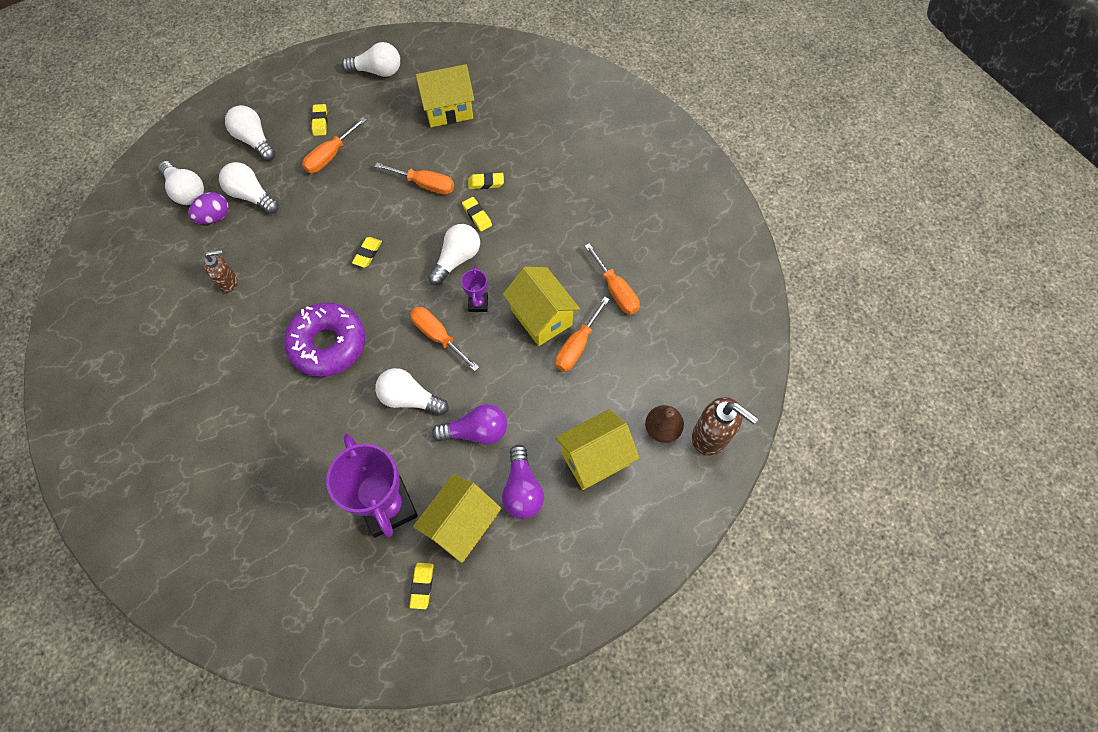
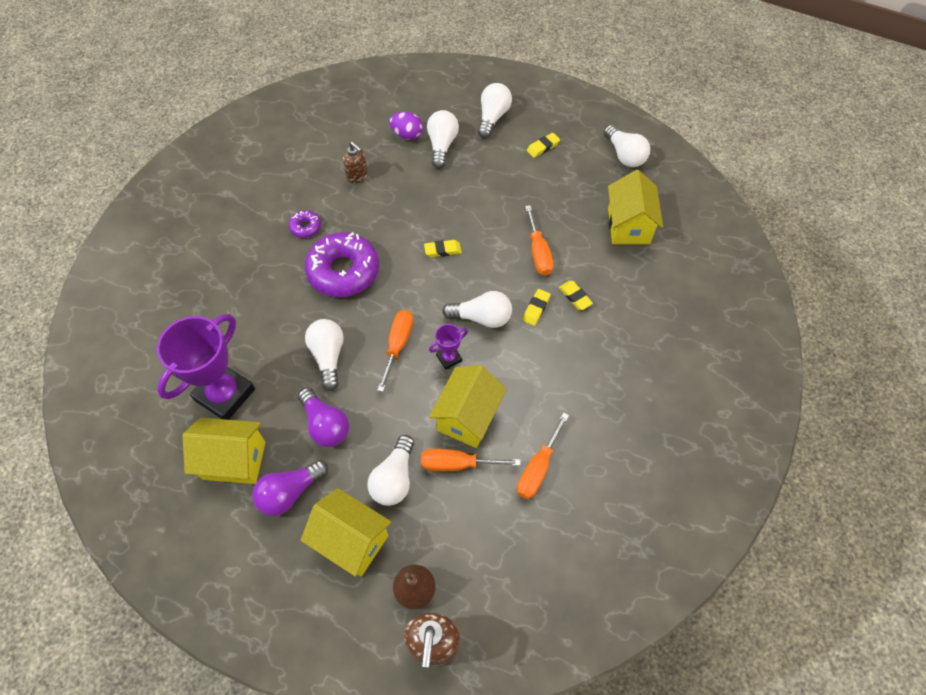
camera: 60 degrees right, 5 degrees down
(186, 191) = (417, 105): white light bulb -> white light bulb (394, 478)
(252, 354) = (305, 227): none -> purple donut
(330, 156) = (516, 172): orange screwdriver -> none
(422, 586) = (168, 459): yellow eraser -> none
(448, 109) = (628, 226): yellow house -> yellow house turned 45 degrees clockwise

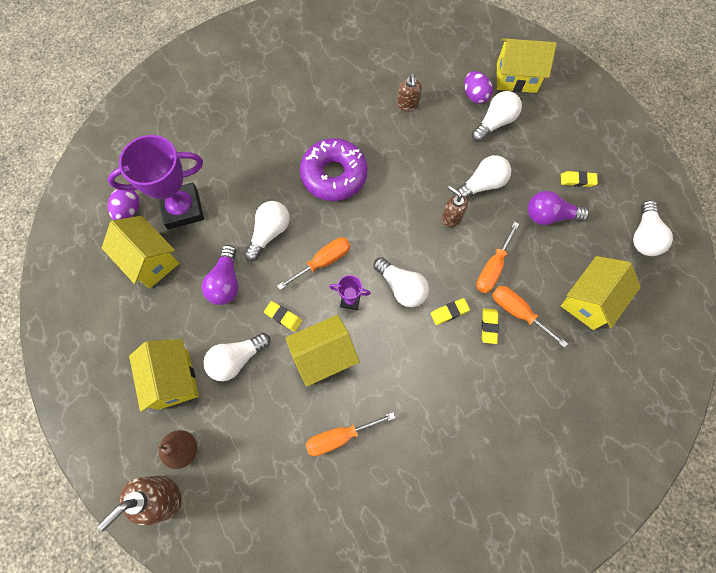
camera: 40 degrees right, 10 degrees up
(170, 434) = (129, 210): none -> purple egg
(290, 492) = (165, 312): purple light bulb -> purple light bulb (550, 216)
(305, 227) = (336, 120): purple donut -> none
(428, 102) = (516, 78): none -> yellow house
(442, 250) = (419, 211): yellow eraser -> yellow eraser (283, 317)
(457, 464) = (287, 385): orange screwdriver -> orange screwdriver (518, 312)
(472, 238) = (451, 218): none -> brown soap dispenser
(492, 117) = (558, 126): white light bulb -> white light bulb (482, 185)

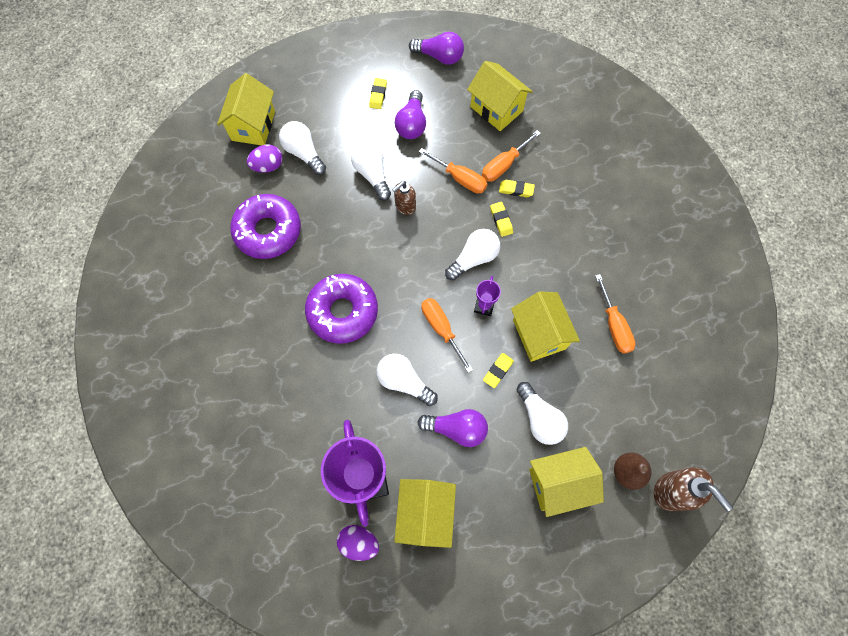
camera: 85 degrees left, 0 degrees up
(150, 261) = (425, 513): yellow house -> yellow house turned 45 degrees counterclockwise
(407, 105) = (268, 231): brown soap dispenser -> purple donut
(644, 236) = (439, 56): white light bulb -> purple light bulb

